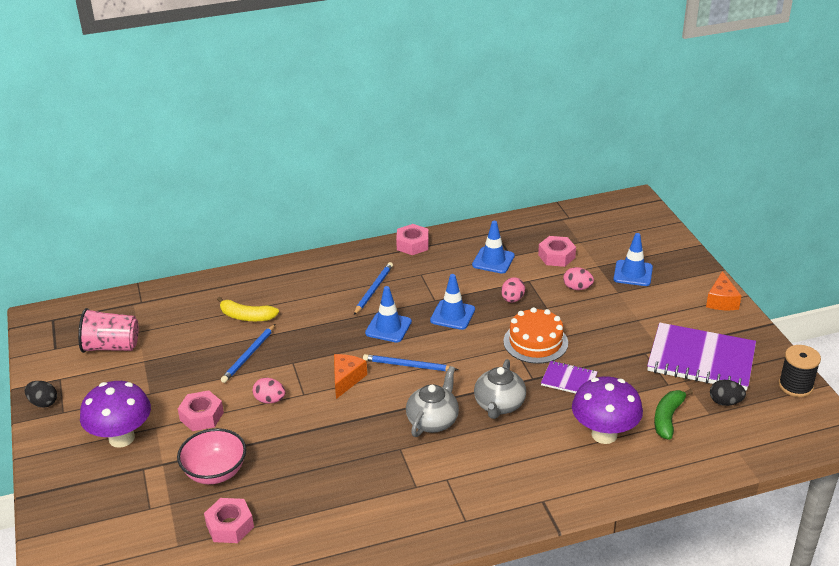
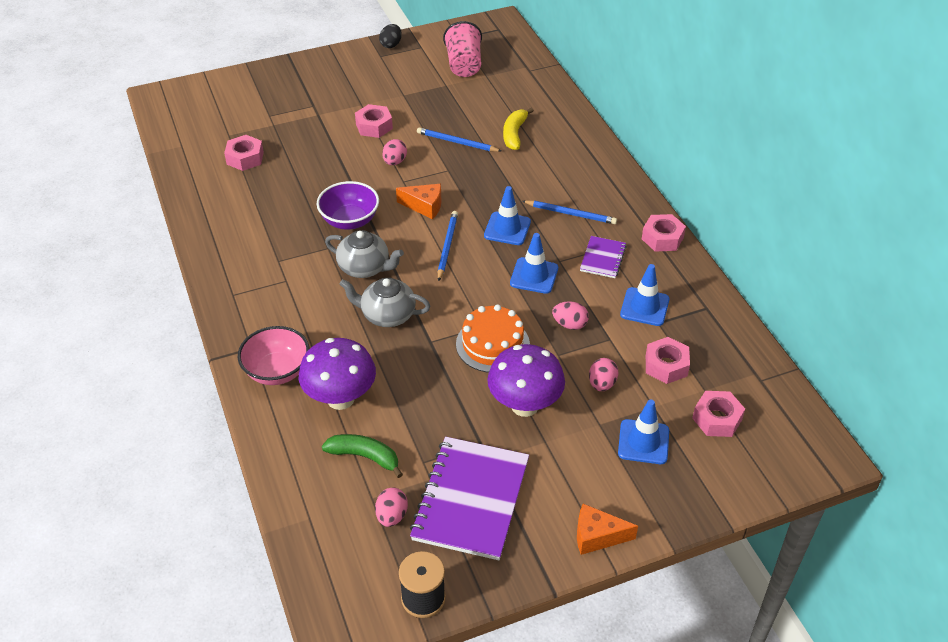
camera: 85 degrees right, 10 degrees up
(121, 438) = (348, 89): purple mushroom -> purple mushroom (524, 405)
(215, 472) = (306, 142): pink bowl -> pink bowl (277, 371)
(360, 433) = (350, 220): none -> purple bowl
(569, 380) = (428, 371): purple notebook -> purple notebook (603, 258)
(607, 239) = (717, 419): none -> pink nut
(725, 402) = (392, 516): black egg -> pink egg

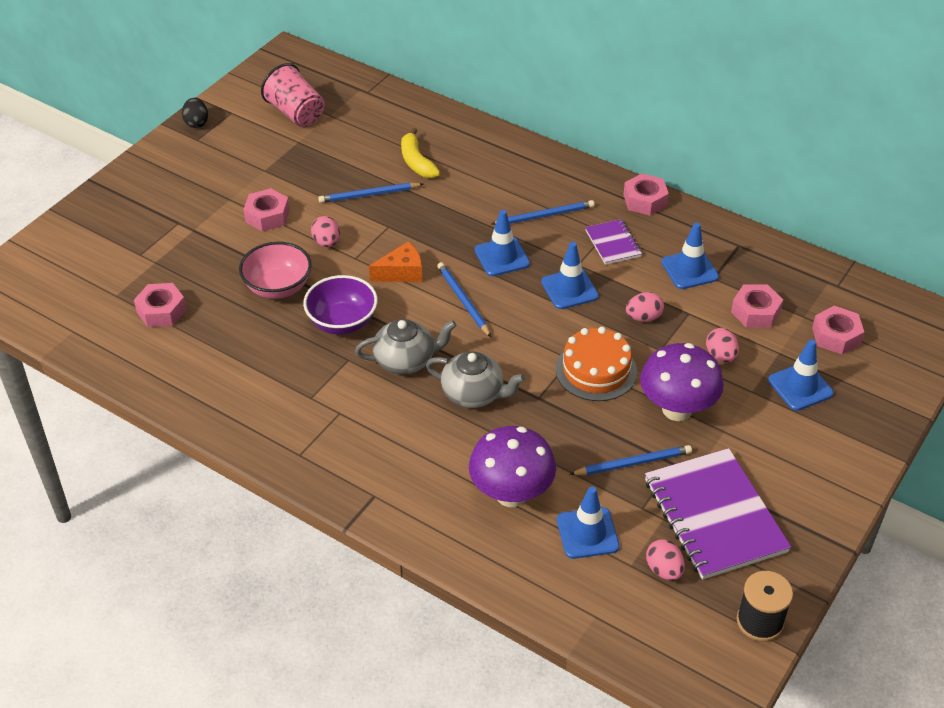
camera: 35 degrees left, 0 degrees up
(277, 371) = (424, 503): pink bowl -> pink bowl (278, 287)
(365, 456) = (587, 533): green banana -> blue traffic cone
(387, 315) = (474, 394): grey teapot -> grey teapot turned 135 degrees counterclockwise
(450, 426) = (633, 463): none -> blue pencil
(597, 536) = (841, 485): orange cheese -> none

